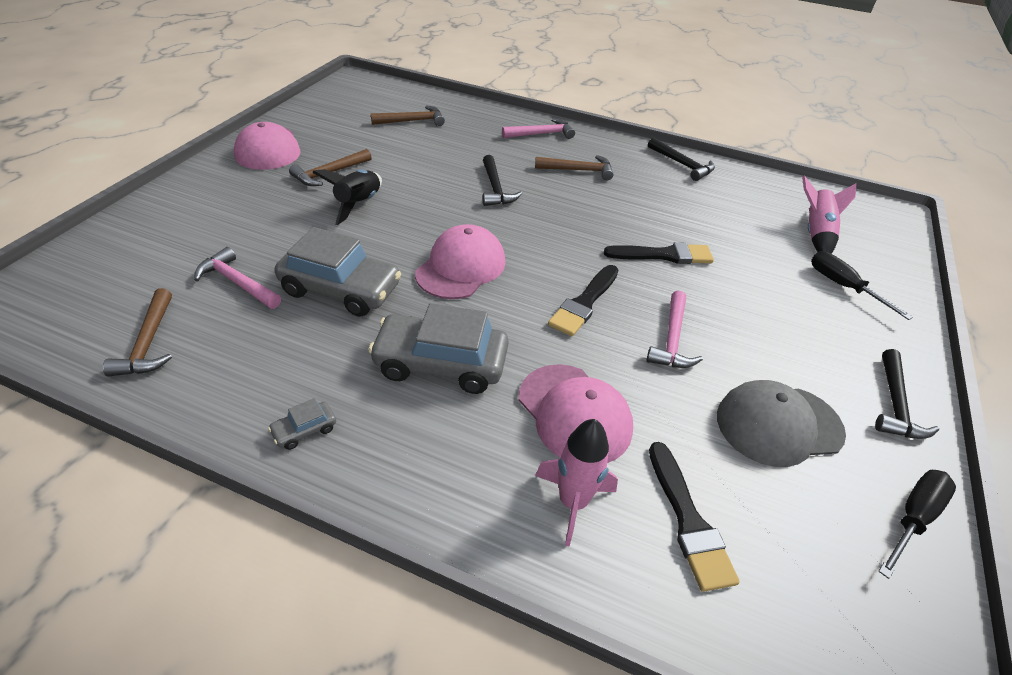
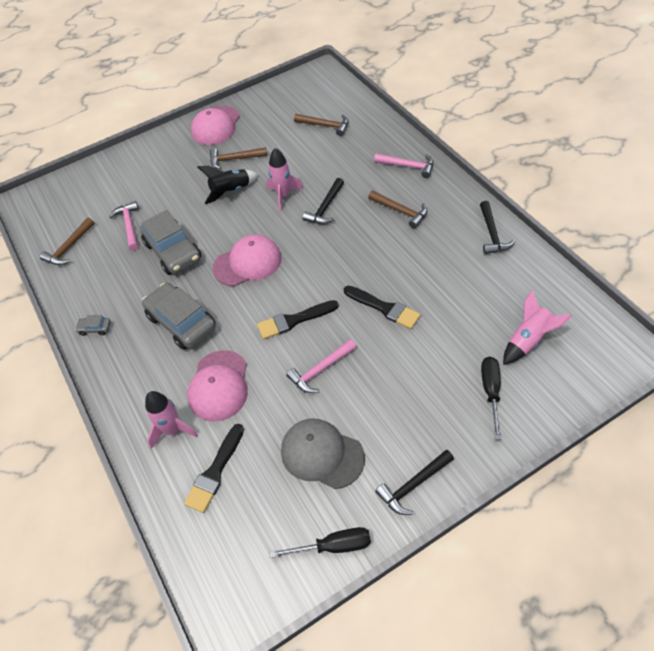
camera: 45 degrees right, 10 degrees up
(433, 191) = (283, 196): none -> pink rocket

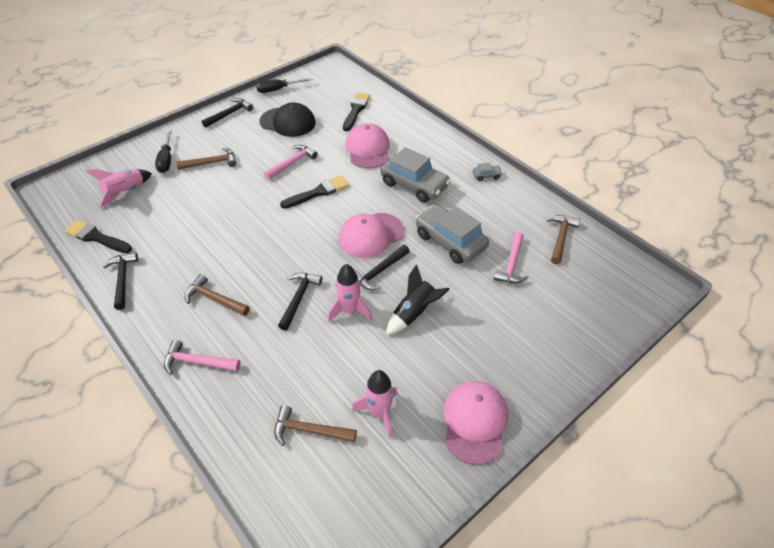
camera: 165 degrees right, 5 degrees down
(129, 226) = (511, 264): pink hammer -> pink hammer turned 45 degrees clockwise
(172, 430) = (392, 125): pink rocket -> pink rocket (379, 413)
(234, 159) = (425, 361): brown hammer -> brown hammer (211, 163)
(249, 226) = (379, 272): none -> black hammer
(322, 454) = (288, 122): grey cap -> black cap
(384, 308) = (240, 206): black brush -> black brush (96, 237)

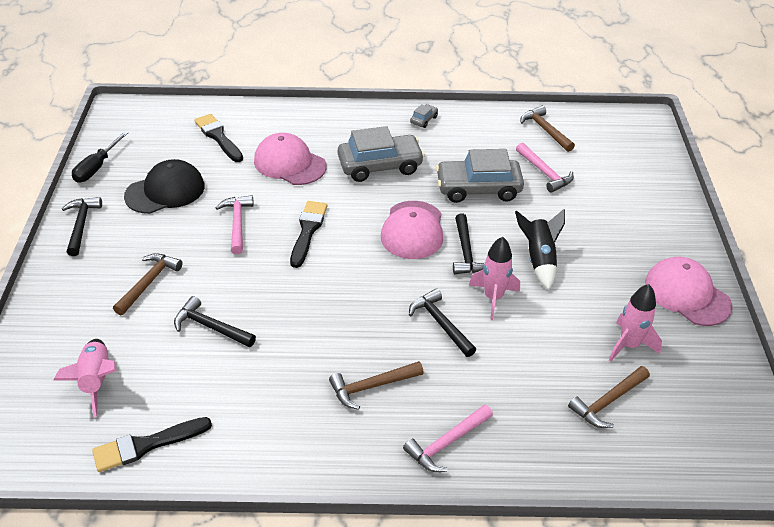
camera: 50 degrees left, 5 degrees down
(123, 279) = (251, 451): black hammer -> black hammer (211, 327)
(166, 160) = (87, 317): black screwdriver -> none

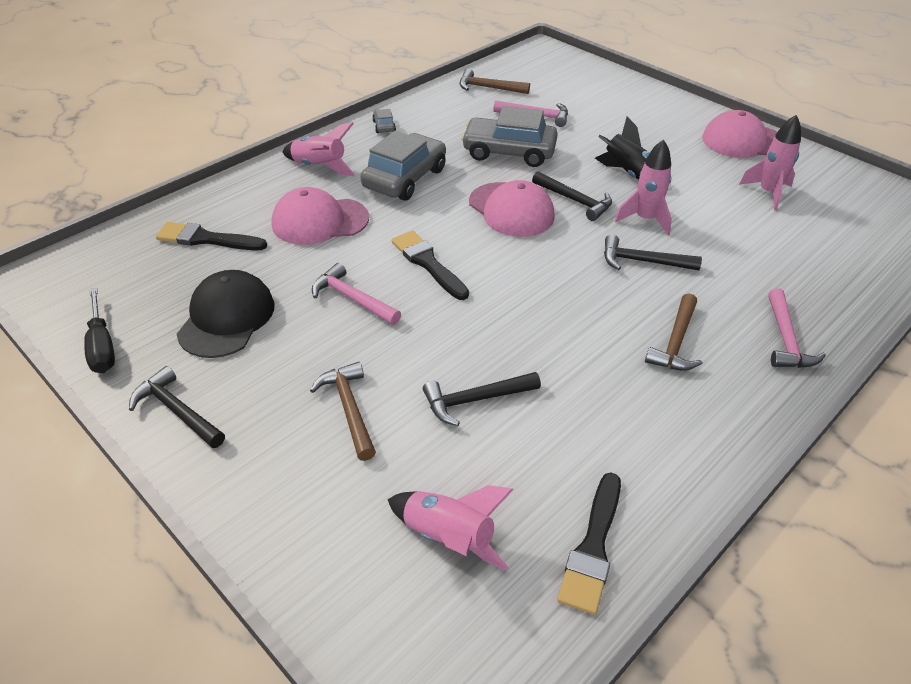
camera: 45 degrees left, 0 degrees up
(341, 126) = (319, 166): none -> pink rocket
(478, 188) = (509, 152): grey car -> grey car turned 60 degrees clockwise
(608, 402) = (817, 236): brown hammer -> none

